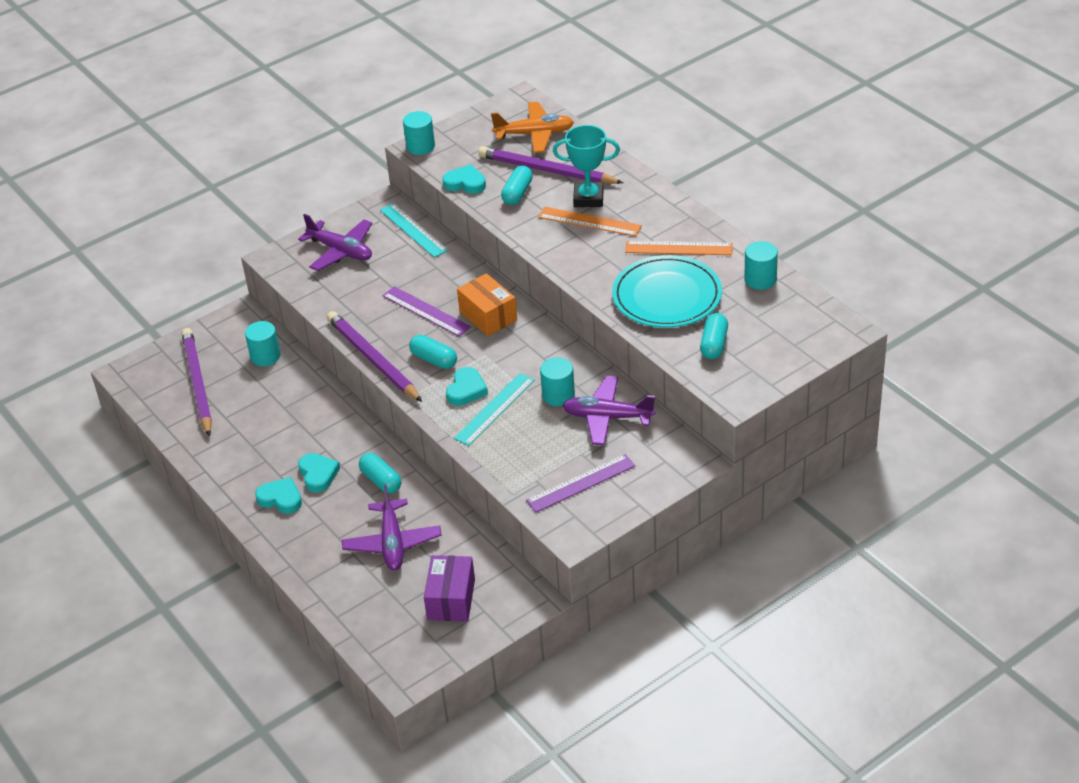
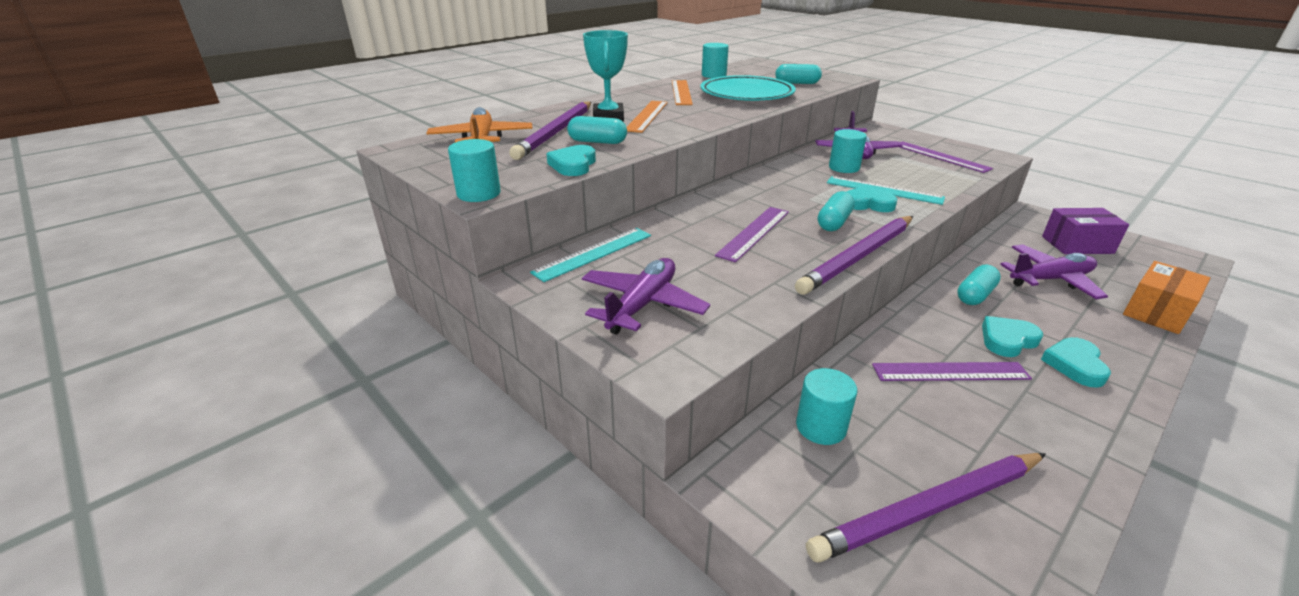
camera: 100 degrees left, 10 degrees down
(294, 429) = (950, 371): none -> purple ruler
(488, 316) = (748, 201): orange box -> orange box (1156, 312)

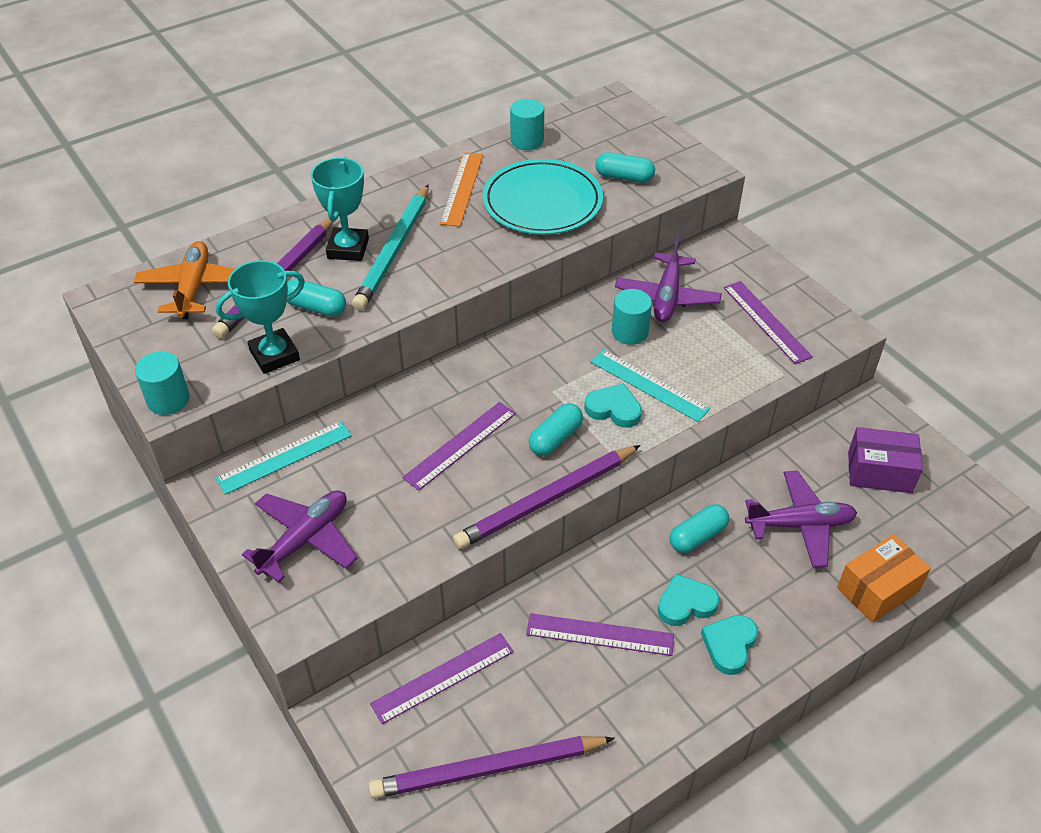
camera: 10 degrees right, 15 degrees up
(573, 165) = (274, 355): turquoise heart -> turquoise trophy
(647, 116) = (394, 250): orange ruler -> turquoise pencil
(821, 427) = (443, 677): turquoise cylinder -> purple ruler

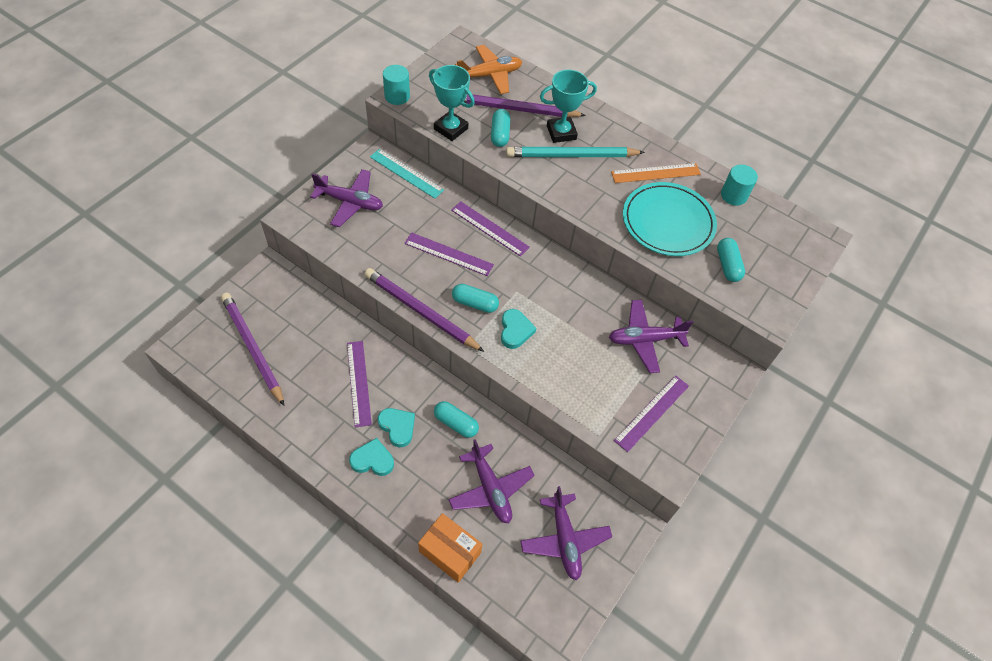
camera: 65 degrees right, 10 degrees up
(443, 677) = (306, 309): purple ruler -> purple ruler (490, 228)
(629, 332) = (595, 324): turquoise cylinder -> none
(648, 385) = (547, 347): turquoise ruler -> none
(879, 472) = (564, 540): purple box -> purple plane

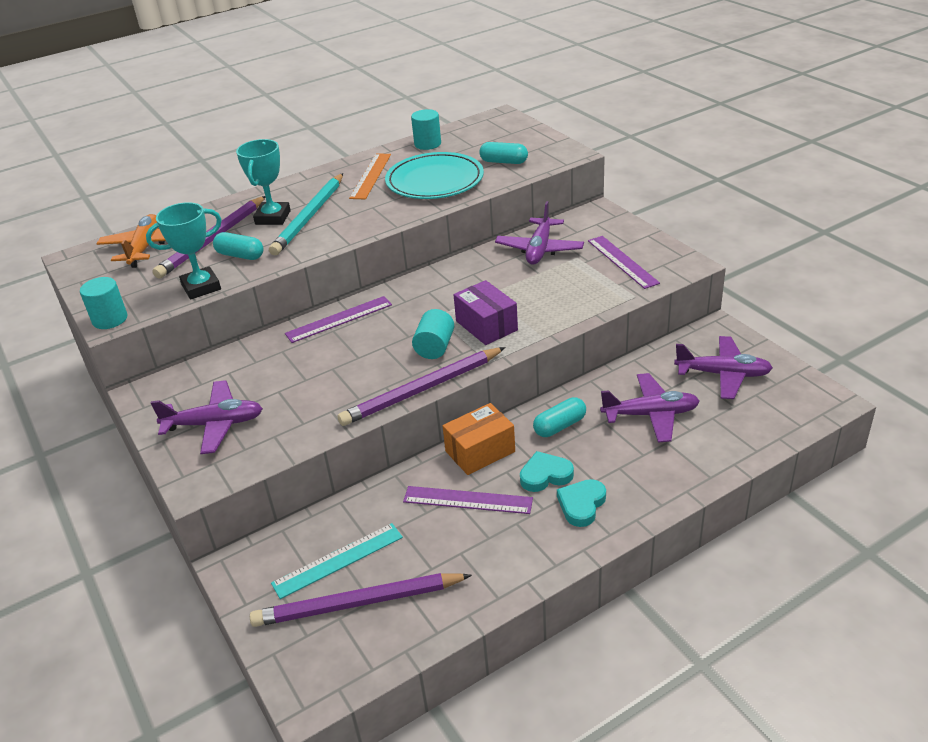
camera: 60 degrees left, 20 degrees down
(350, 202) = (214, 424): purple plane -> purple plane turned 45 degrees clockwise
(406, 173) = (207, 369): turquoise ruler -> turquoise ruler (338, 560)
(448, 254) = (354, 355): purple ruler -> none
(450, 552) = (717, 459): orange box -> orange box (480, 451)
(475, 303) = (434, 347): turquoise capsule -> turquoise cylinder
(515, 330) = (486, 325): turquoise heart -> purple box

